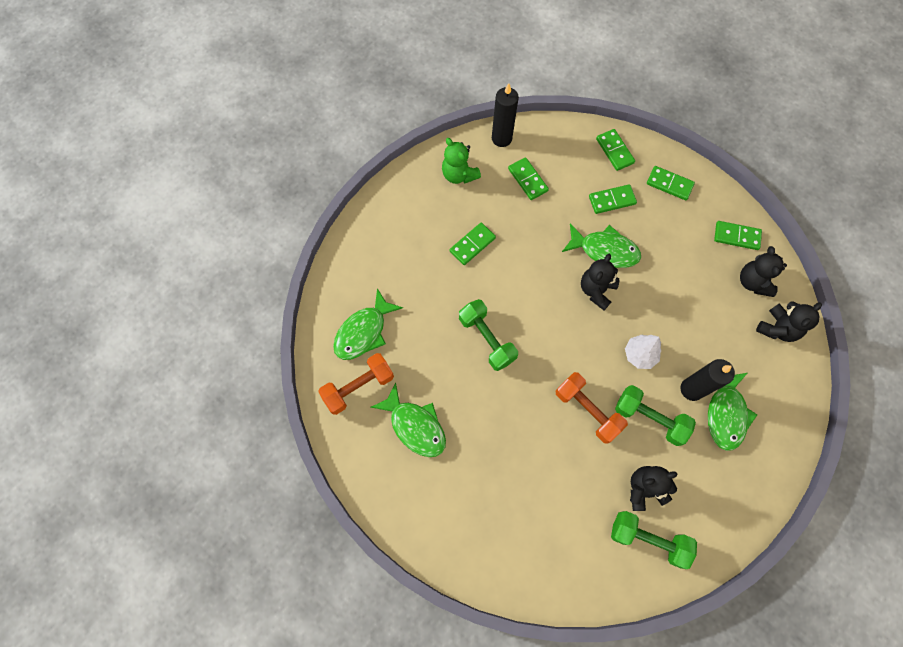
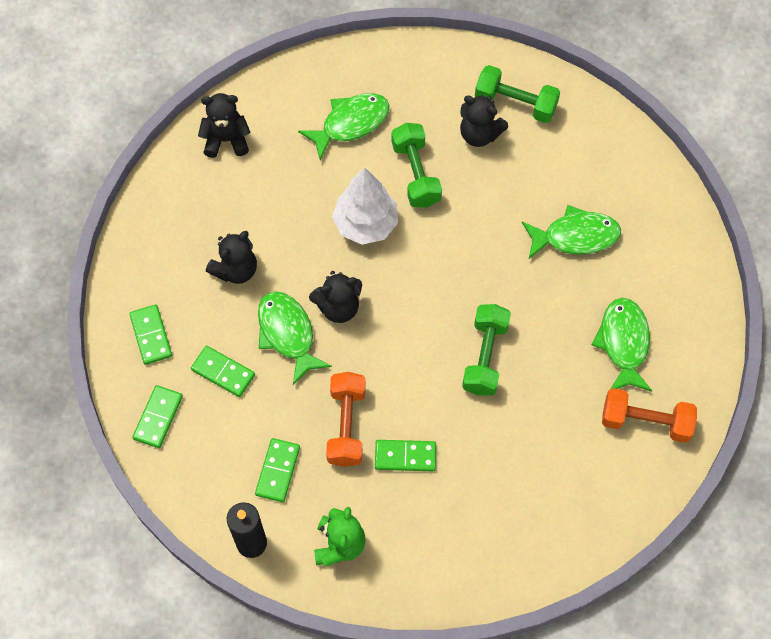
camera: 135 degrees left, 5 degrees down
(364, 332) = (595, 469): green fish -> green fish (575, 236)
(587, 410) = (460, 224): orange dumbbell -> orange dumbbell (346, 425)
(639, 355) = (366, 224): white tree -> white tree, size x1.54
(648, 539) = (515, 103): green dumbbell -> green dumbbell turned 45 degrees counterclockwise
(691, 389) = (355, 162): black candle -> none
(736, 236) = (157, 235): green domino -> none
(753, 282) = (195, 189): black teddy bear -> black teddy bear (236, 270)

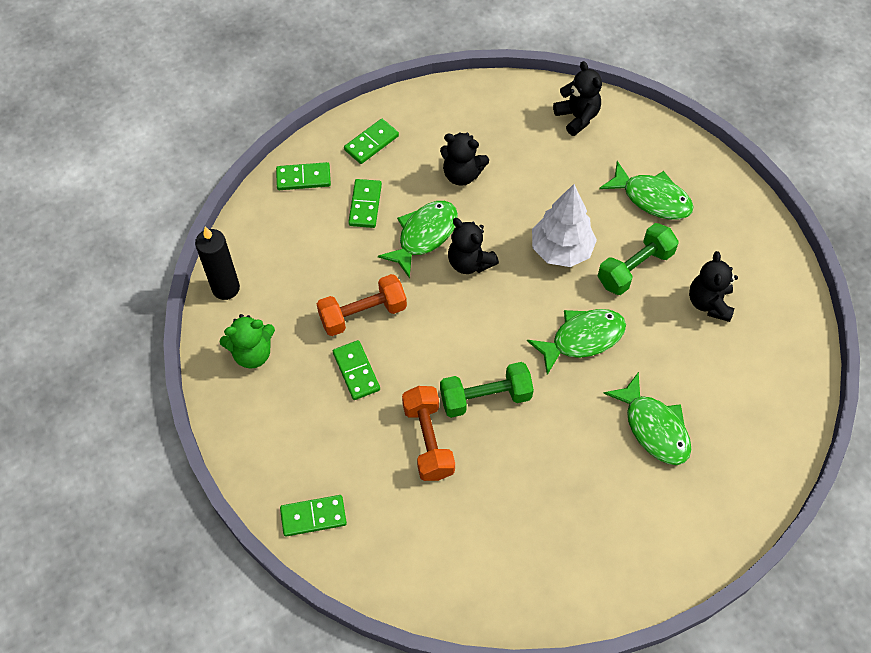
camera: 65 degrees right, 5 degrees down
(278, 471) = (297, 280): green domino -> green domino (313, 517)
(515, 103) = (762, 320): green dumbbell -> none
(623, 343) = (565, 515): green fish -> green fish (582, 339)
(645, 422) = (493, 567): orange dumbbell -> orange dumbbell (428, 440)

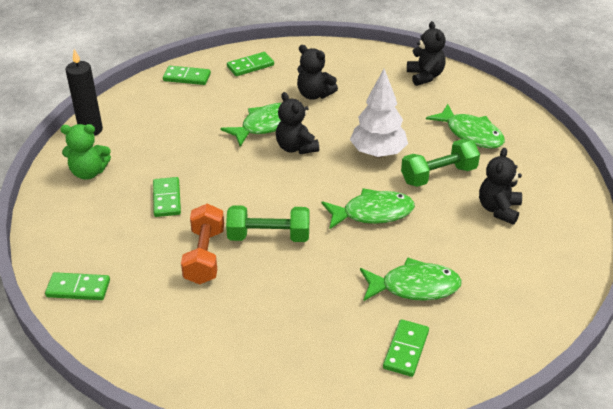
camera: 15 degrees right, 20 degrees down
(363, 314) = (191, 164): orange dumbbell -> none
(365, 205) = (227, 100): green domino -> green domino (405, 349)
(653, 427) = (414, 287): green fish -> green fish turned 75 degrees counterclockwise

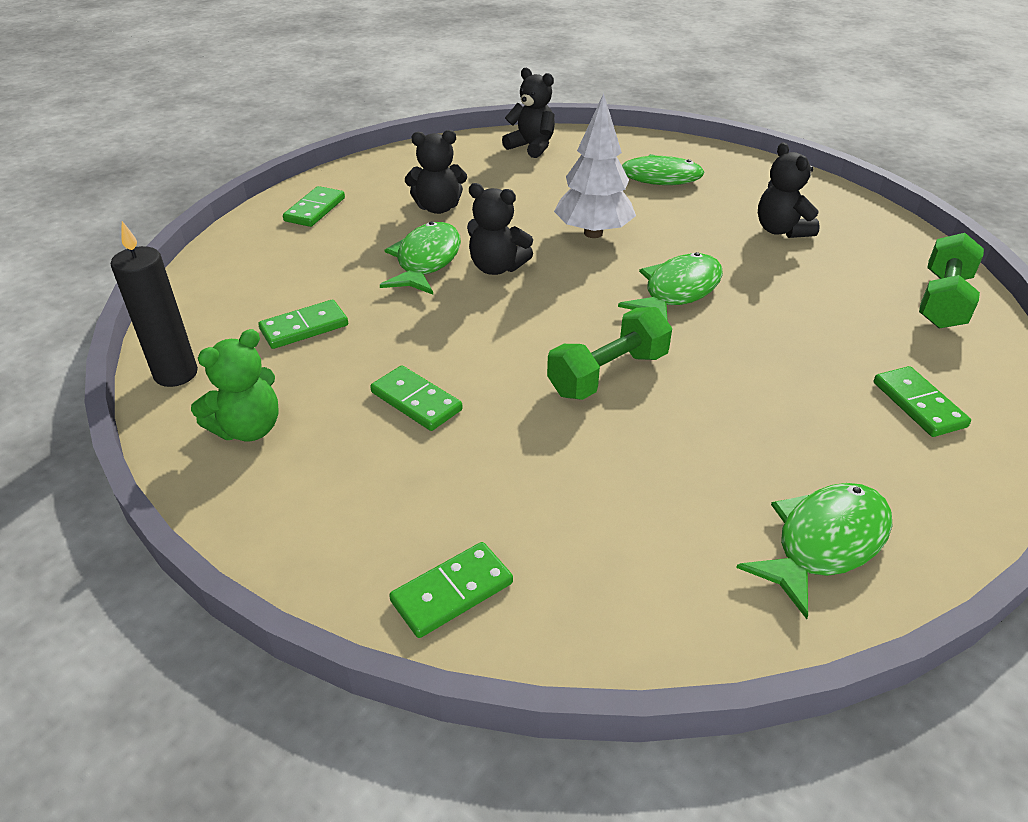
camera: 40 degrees left, 0 degrees up
(187, 77) = (242, 253): green domino -> green domino (304, 327)
(204, 256) = (566, 440): orange dumbbell -> none
(414, 287) = (827, 339): green fish -> green fish (824, 543)
(438, 175) = (682, 226): green dumbbell -> green dumbbell (943, 301)

